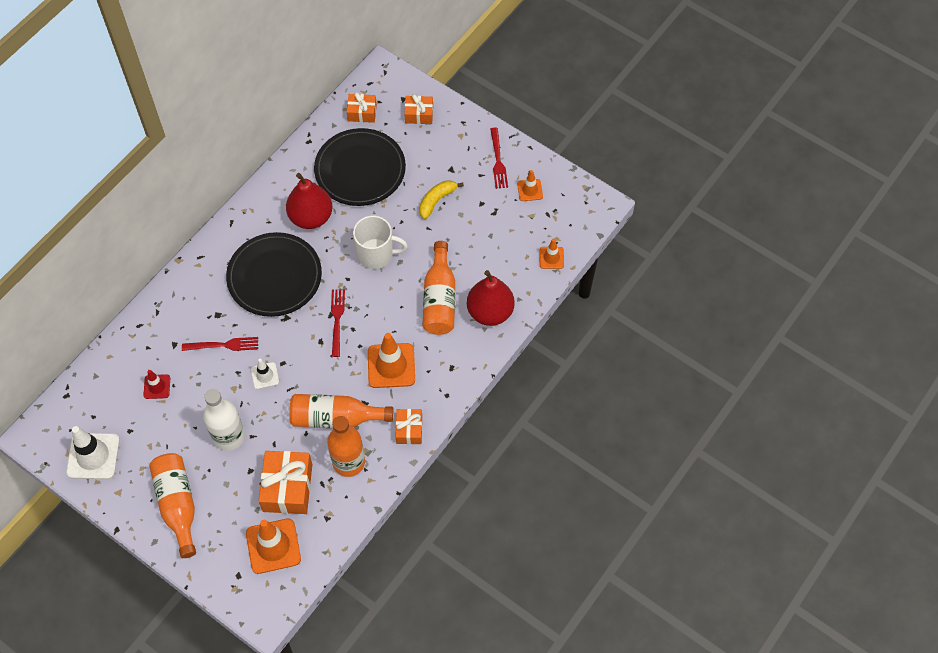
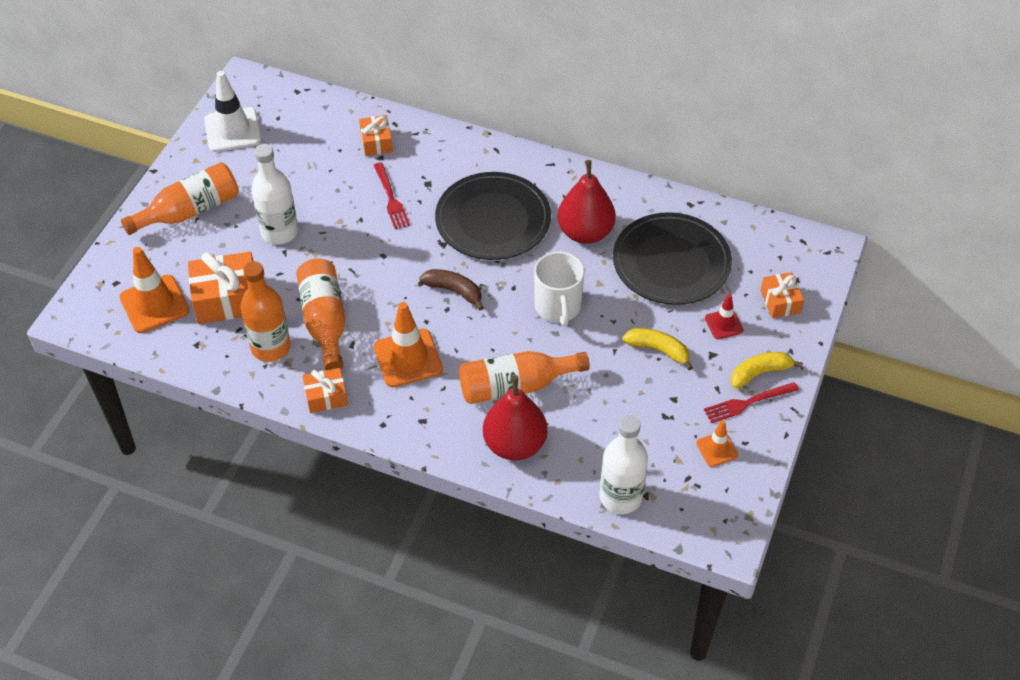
camera: 75 degrees right, 10 degrees down
(157, 386) = (325, 157): red traffic cone -> red traffic cone (724, 324)
(265, 375) = (362, 243): white traffic cone -> none
(337, 320) = (454, 291): red fork -> brown banana
(362, 112) = (755, 244): orange gift -> orange gift (376, 142)
(476, 146) = (760, 373): none -> yellow banana
(551, 258) = (620, 497): orange traffic cone -> white bottle

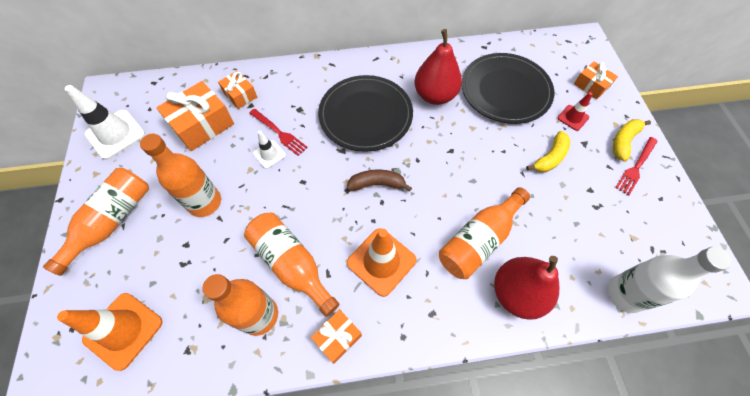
camera: 30 degrees left, 10 degrees up
(227, 299) = (192, 288): orange gift -> orange gift (202, 125)
(279, 232) = (205, 202): white bottle -> orange bottle
(367, 215) = (269, 154): none -> white traffic cone
(558, 307) = (459, 159): white mug -> none
(658, 350) = (550, 158): yellow banana -> yellow banana turned 135 degrees clockwise
(717, 449) = (649, 214): orange traffic cone -> none

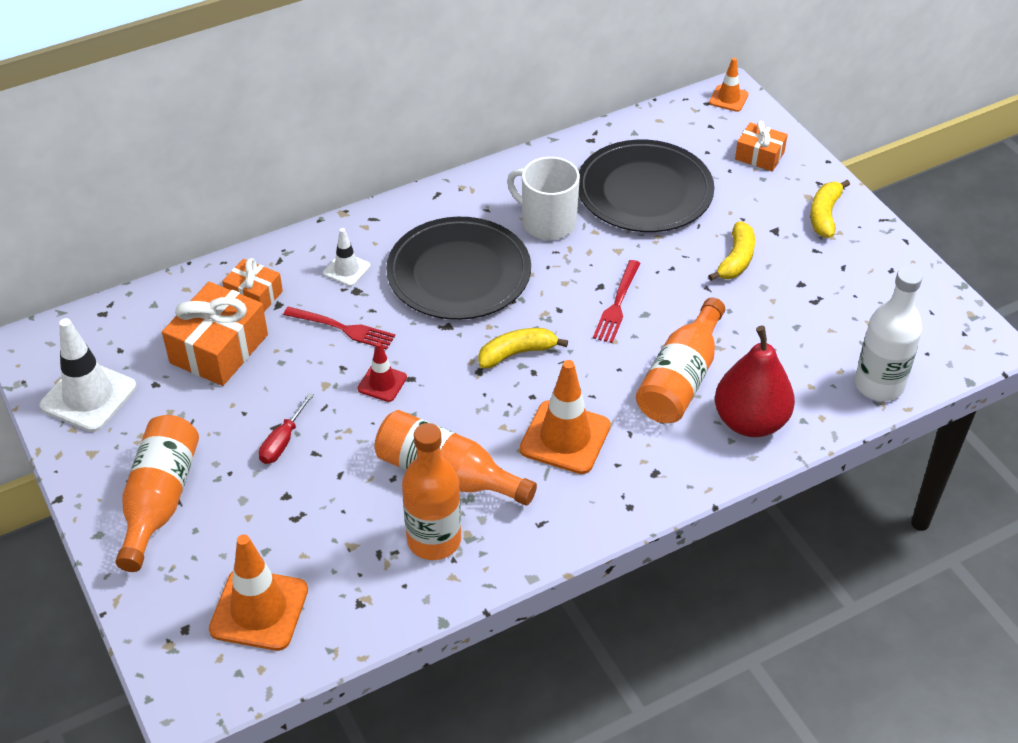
camera: 20 degrees left, 15 degrees down
(205, 202) = (283, 441): orange bottle -> red screwdriver
(269, 154) = (343, 359): white traffic cone -> white traffic cone (346, 269)
(337, 337) = (548, 531): orange gift -> none
(377, 184) = (517, 353): brown banana -> yellow banana
(435, 95) = (547, 222): red pear -> white mug
(573, 118) = (749, 203): red traffic cone -> red traffic cone (382, 383)
(583, 41) = (728, 98): none -> orange traffic cone
(636, 167) = (850, 242): red fork -> red fork (617, 304)

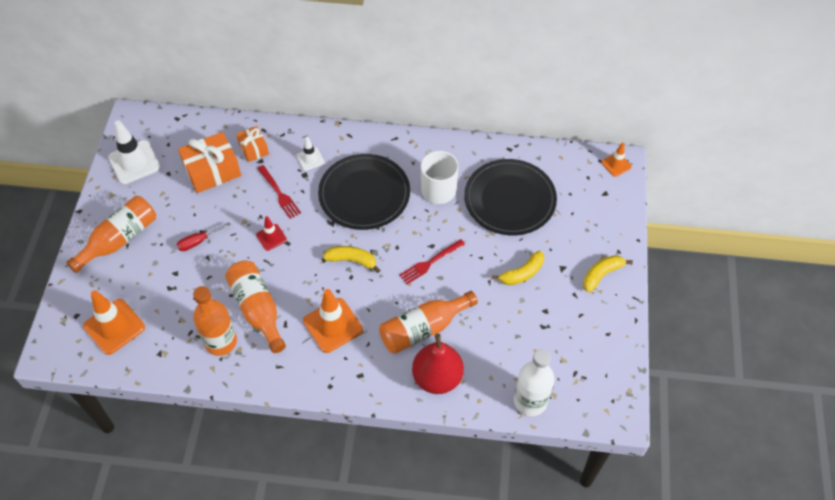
camera: 35 degrees right, 10 degrees up
(759, 156) = (599, 213): orange gift -> none

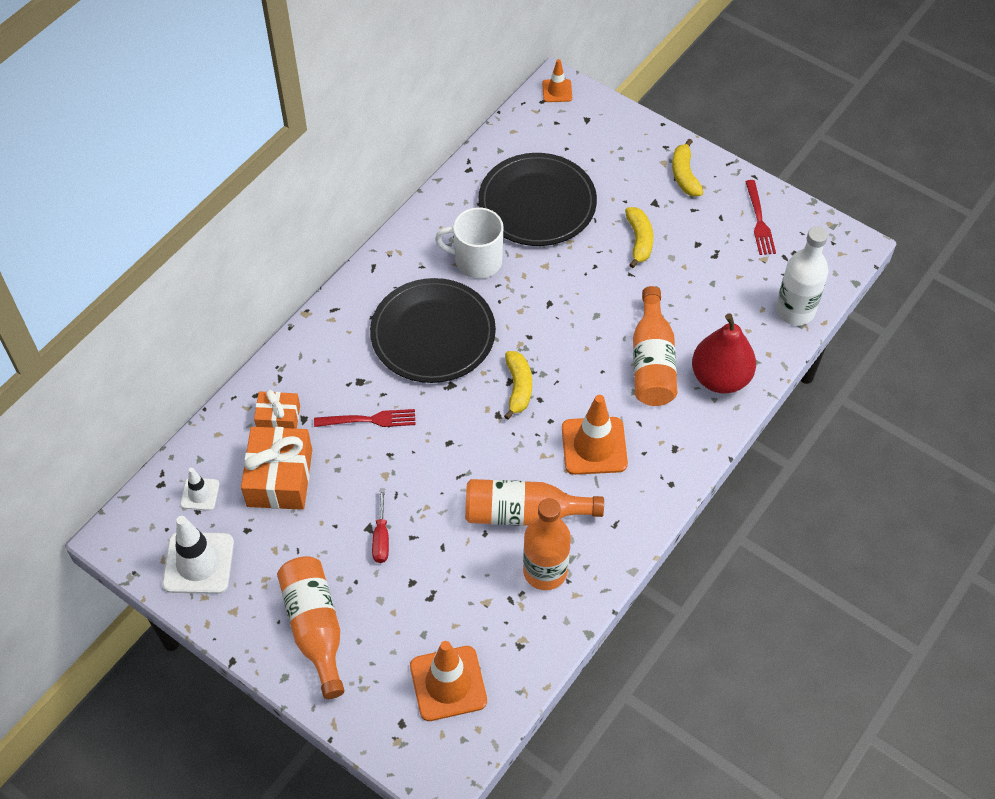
camera: 60 degrees left, 0 degrees up
(271, 237) = (429, 456): red traffic cone -> none
(310, 159) = (340, 365): white traffic cone -> white traffic cone (200, 494)
(352, 260) = (518, 388): yellow banana -> yellow banana turned 135 degrees clockwise
(430, 262) = (571, 315): red fork -> red fork (759, 221)

